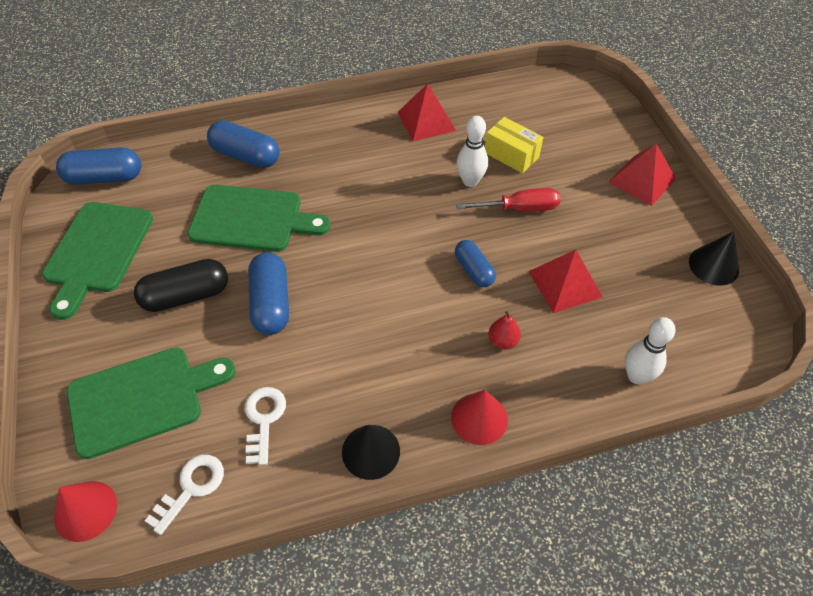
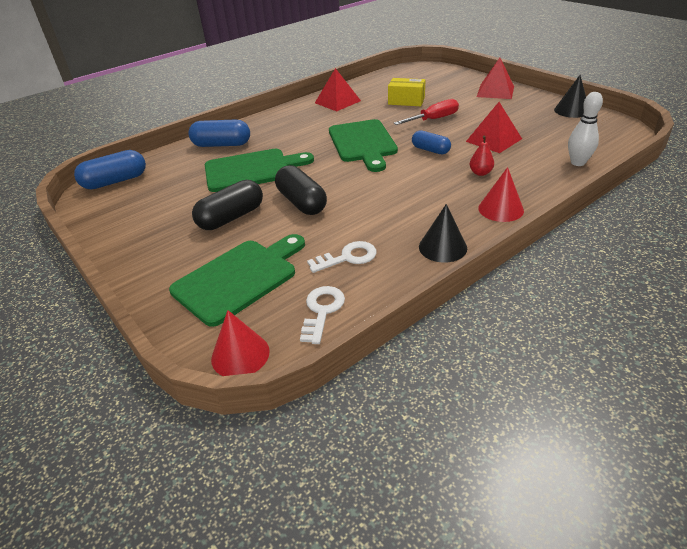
camera: 20 degrees left, 15 degrees down
(97, 252) = (138, 217): green cutting board -> green cutting board (363, 143)
(264, 419) = (348, 257): white key -> white key turned 90 degrees clockwise
(271, 303) = (301, 202): blue capsule -> black capsule
(470, 181) = (390, 117): white bowling pin -> none

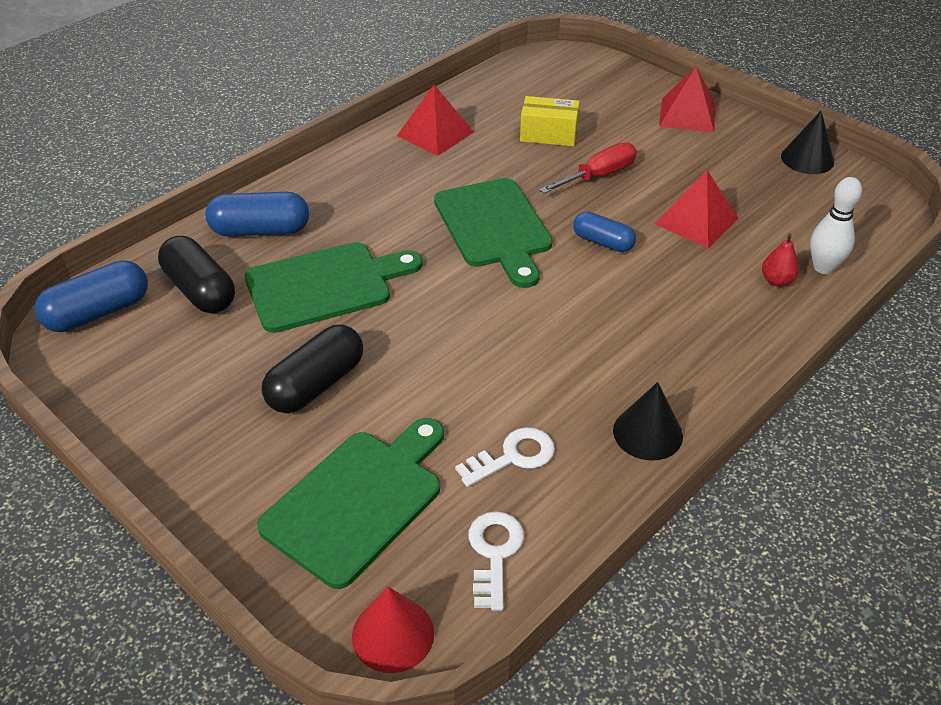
camera: 10 degrees left, 5 degrees up
(301, 202) = (421, 352): black capsule -> black capsule (200, 290)
(480, 173) = (684, 289): red pear -> red pear (777, 281)
(501, 209) = (722, 359): red cone -> none

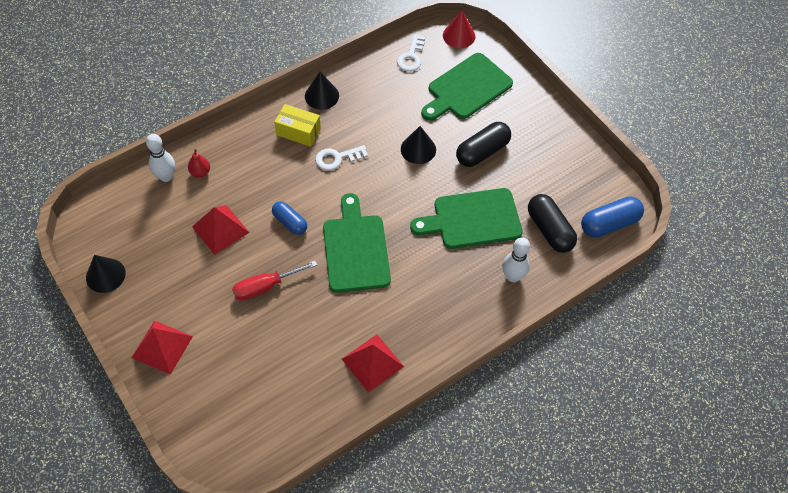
camera: 170 degrees left, 15 degrees up
(260, 230) = (513, 276): blue capsule -> white bowling pin
(434, 370) = (418, 149): none -> black cone
(513, 456) = (390, 96): white key -> white key (337, 158)
(548, 134) = (283, 343): yellow box -> yellow box (298, 132)

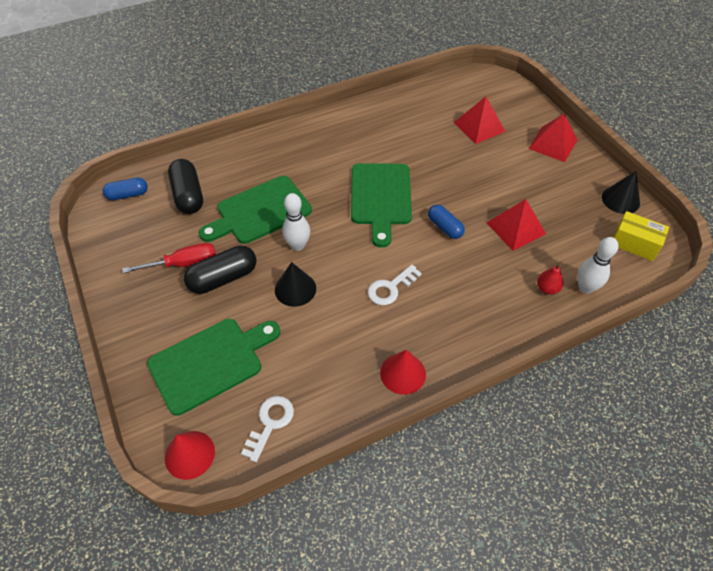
camera: 170 degrees left, 5 degrees down
(266, 286) = (466, 177): red screwdriver -> red screwdriver (183, 264)
(298, 132) = (434, 325): yellow box -> yellow box (634, 243)
(322, 96) = (403, 373): black cone -> red cone
(337, 158) = (390, 288): white key -> white key turned 150 degrees clockwise
(372, 362) = (377, 119): red pyramid -> red pyramid (479, 127)
(472, 219) = (260, 212): green cutting board -> green cutting board turned 150 degrees clockwise
(513, 276) = (240, 163): white bowling pin -> white bowling pin (298, 245)
(609, 224) = (128, 195): blue capsule -> blue capsule, size x0.65

